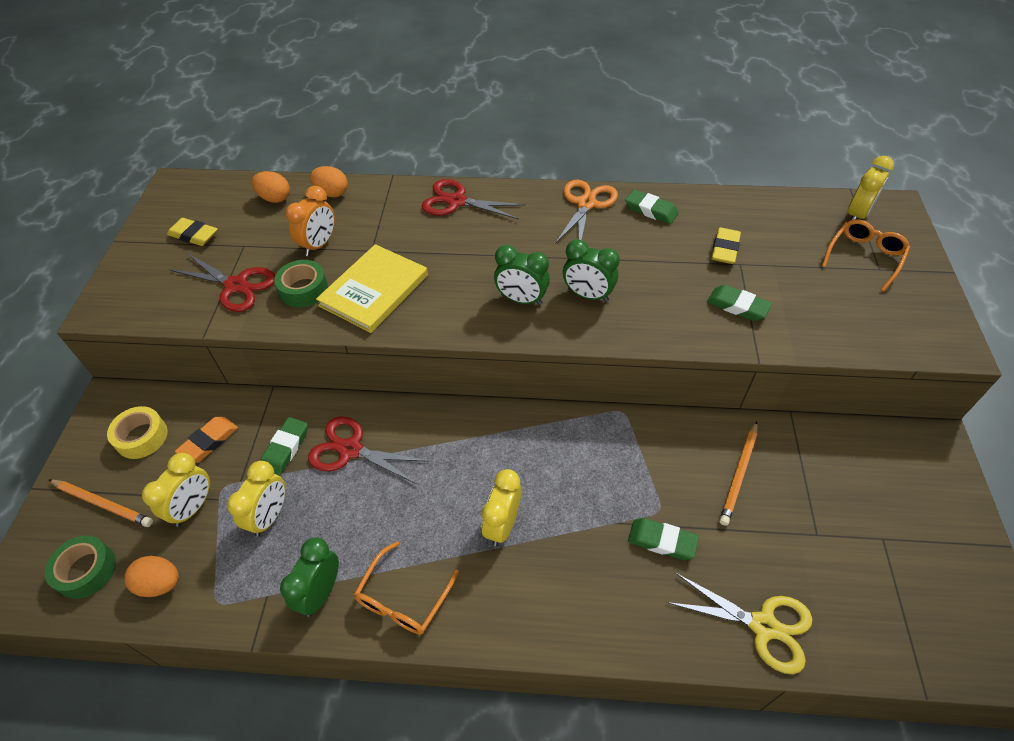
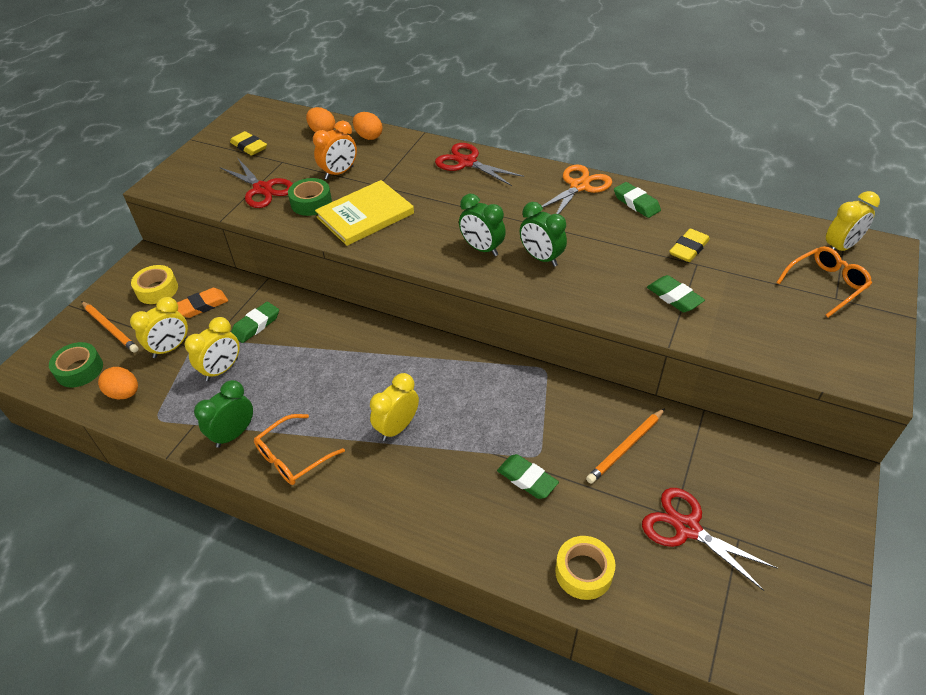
camera: 20 degrees right, 5 degrees down
(350, 450) = (304, 339): red scissors -> red scissors (687, 528)
(763, 626) = (583, 572): yellow scissors -> yellow tape

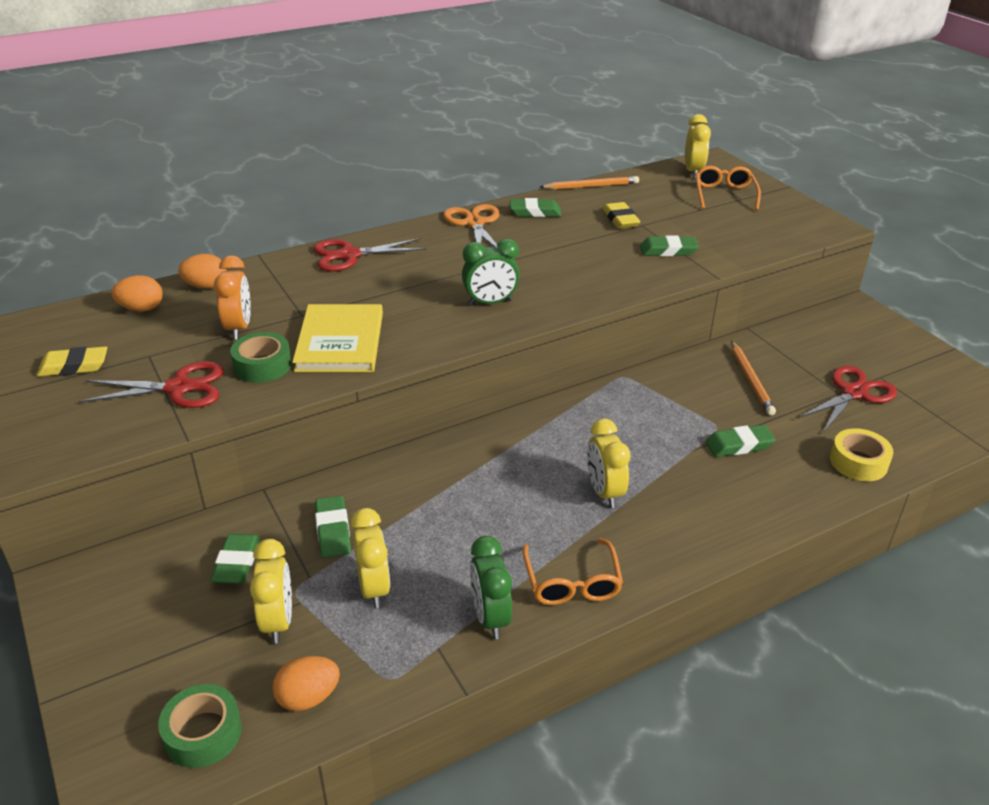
camera: 55 degrees left, 10 degrees down
(110, 328) = (158, 670): orange pencil -> orange pencil (591, 186)
(157, 290) = (145, 594): yellow tape -> none
(202, 306) = (237, 563): orange eraser -> green eraser
(541, 258) = (544, 281): green clock -> none
(687, 528) = (854, 393): red scissors -> red scissors turned 150 degrees clockwise

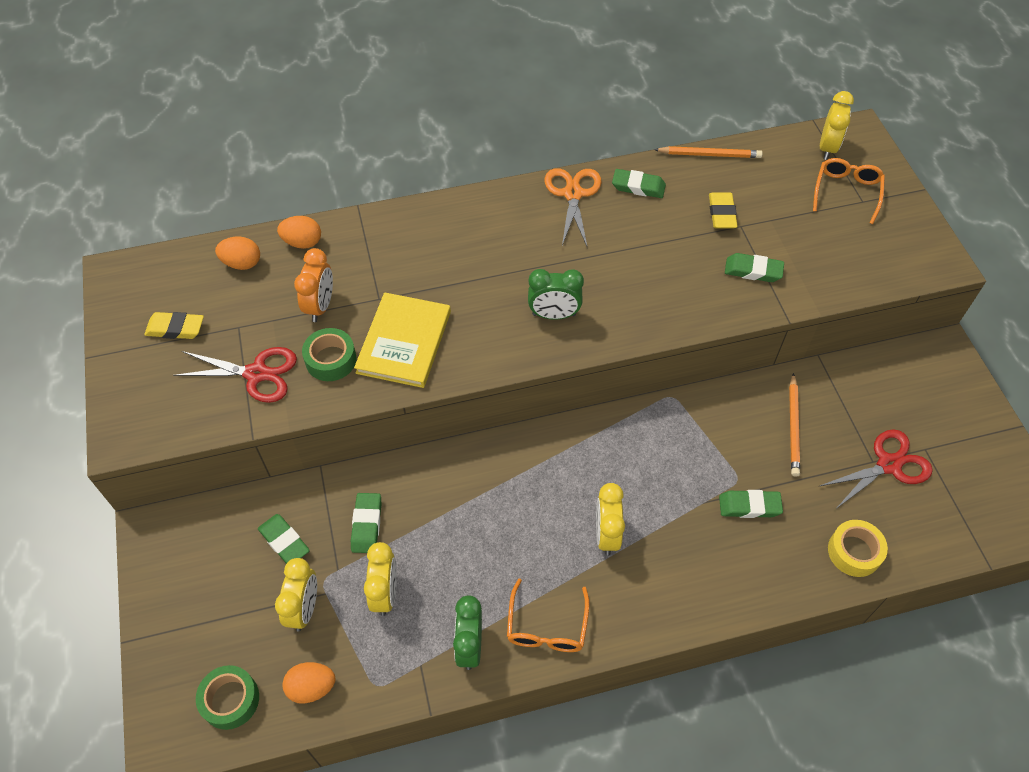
camera: 15 degrees right, 20 degrees up
(237, 563) = (284, 541): green eraser -> green eraser turned 60 degrees counterclockwise
(350, 255) = (441, 221): red scissors -> none

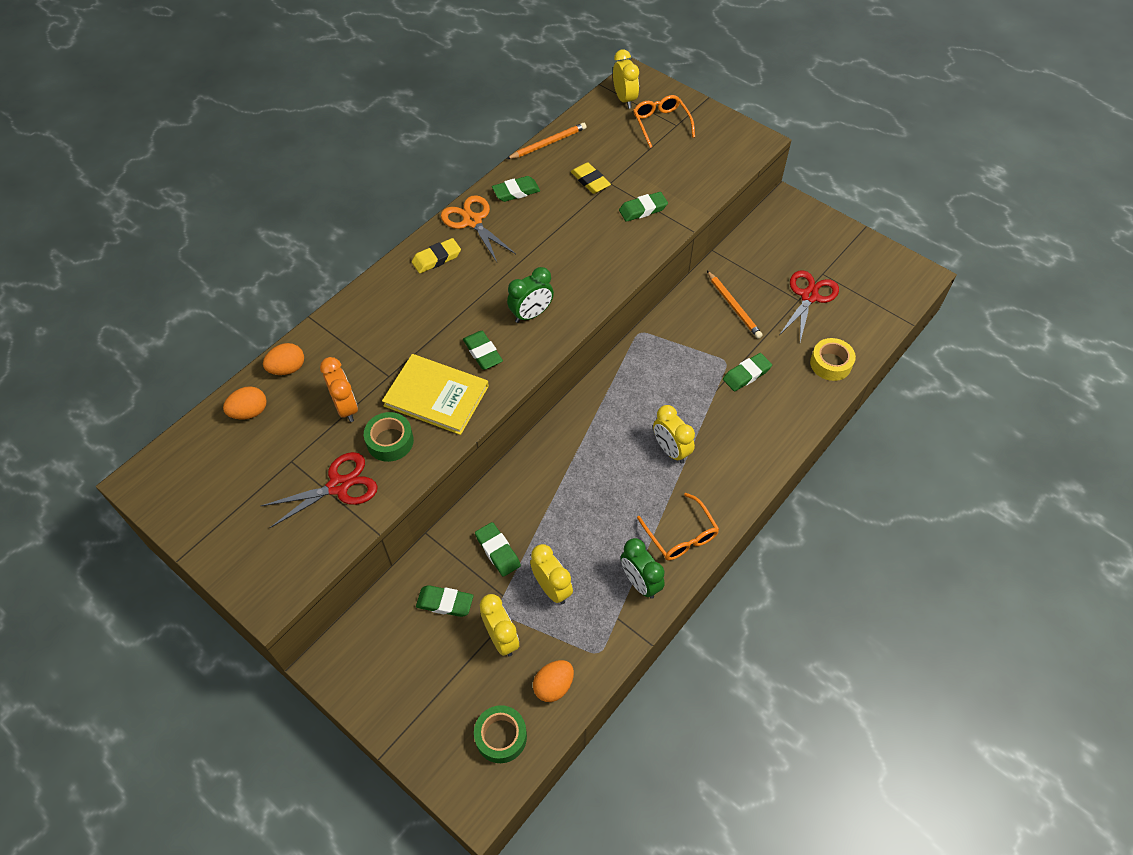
camera: 35 degrees left, 0 degrees up
(175, 328) = (237, 493): yellow eraser -> yellow eraser (436, 258)
(404, 342) = (436, 396): yellow book -> yellow book turned 45 degrees counterclockwise
(478, 326) = (483, 352): none -> green eraser

